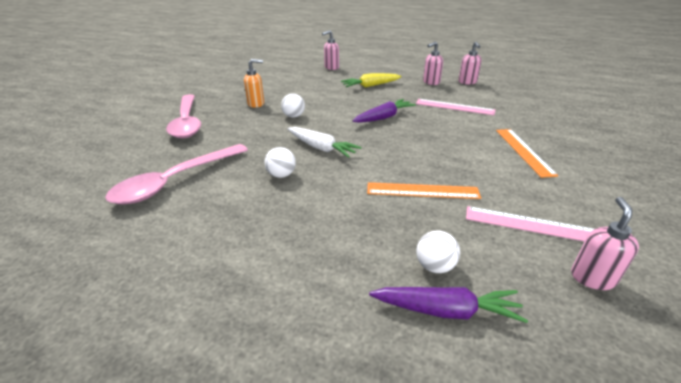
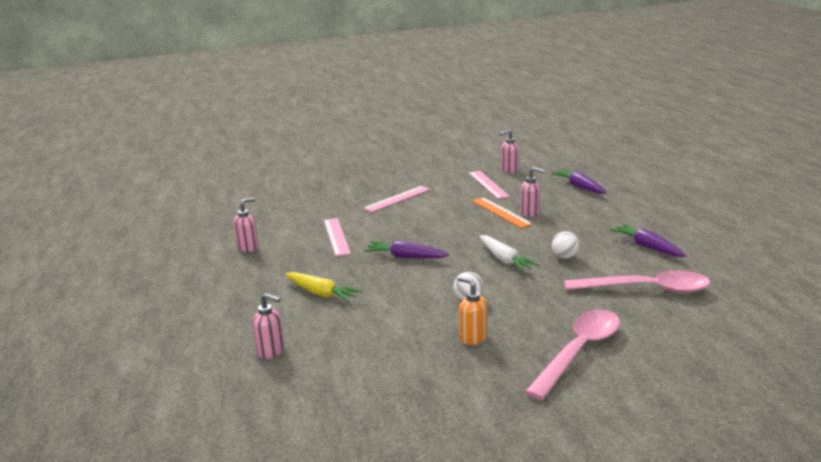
camera: 125 degrees left, 10 degrees down
(214, 234) = (647, 247): none -> purple carrot
(321, 148) = (505, 260): white carrot -> white carrot turned 150 degrees clockwise
(431, 82) = (270, 265): pink soap dispenser -> pink soap dispenser (530, 213)
(435, 266) = (559, 194): white ball -> none
(524, 151) = (397, 199): orange ruler -> pink ruler

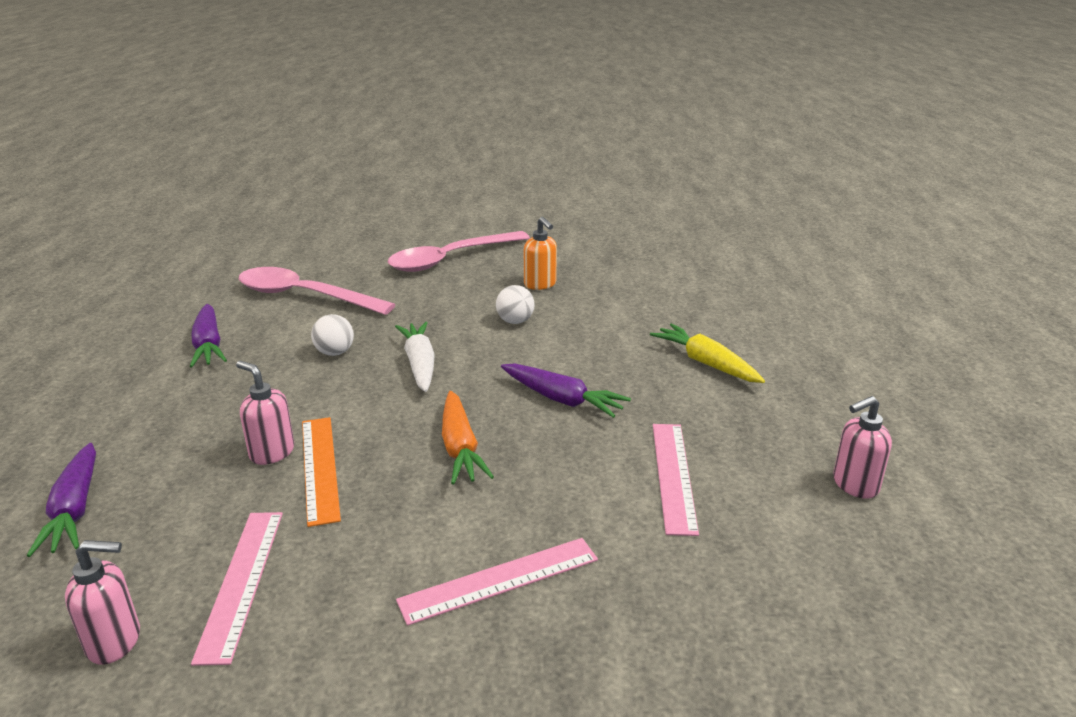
camera: 165 degrees left, 5 degrees up
(271, 351) = (765, 307): pink soap dispenser -> none
(444, 229) = (460, 447): none -> orange carrot

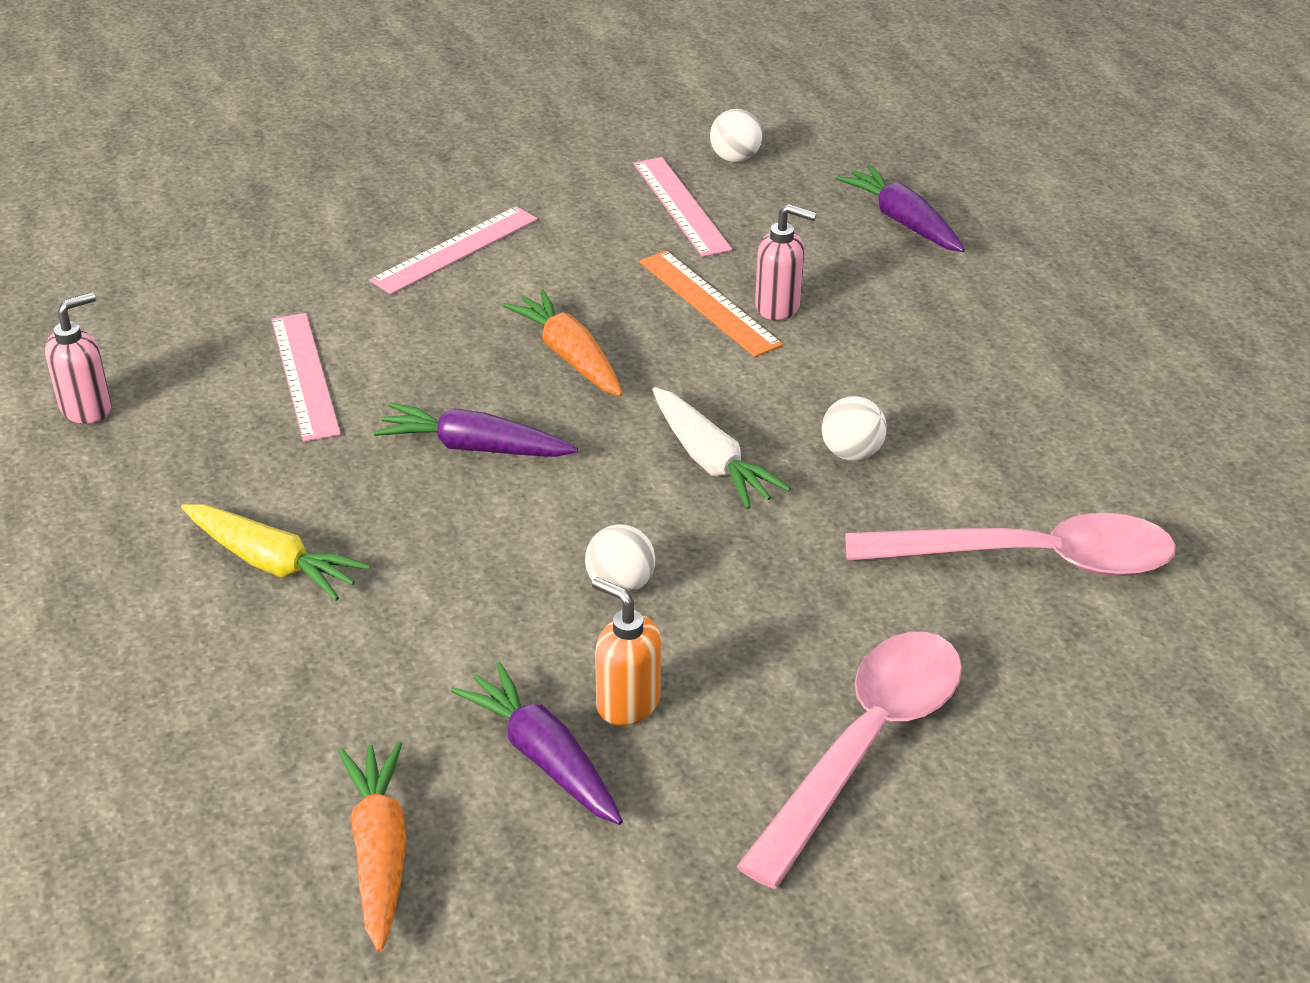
camera: 160 degrees right, 10 degrees up
(115, 642) = (735, 158): pink soap dispenser -> white ball
(208, 345) = (1046, 425): purple carrot -> purple carrot (544, 757)
(665, 265) = (379, 853): none -> orange carrot

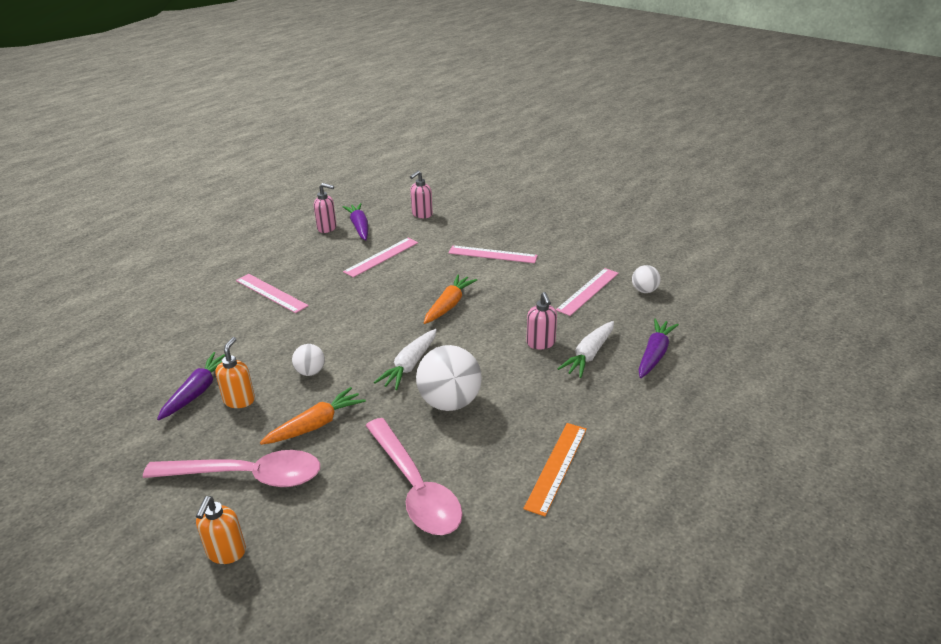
camera: 60 degrees right, 5 degrees down
(198, 272) = (422, 214): none -> pink soap dispenser
(272, 563) = (271, 293): yellow carrot -> pink ruler
(379, 853) = (131, 374): orange carrot -> orange carrot (316, 425)
(475, 447) = (370, 307): purple carrot -> purple carrot (359, 227)
(709, 302) = (523, 324): orange ruler -> orange ruler (557, 467)
(851, 276) = (589, 355): none -> white carrot
(851, 453) = (449, 402): white ball -> white ball, size x1.91
(1044, 817) = (226, 552): none -> orange soap dispenser

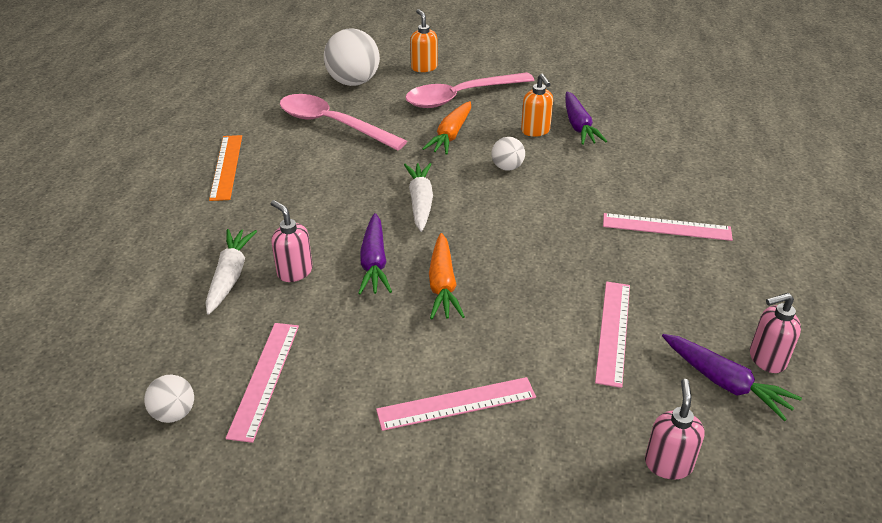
camera: 150 degrees right, 5 degrees up
(449, 402) = (352, 183): white ball -> white ball (353, 82)
(654, 354) = (147, 303): purple carrot -> purple carrot (374, 262)

